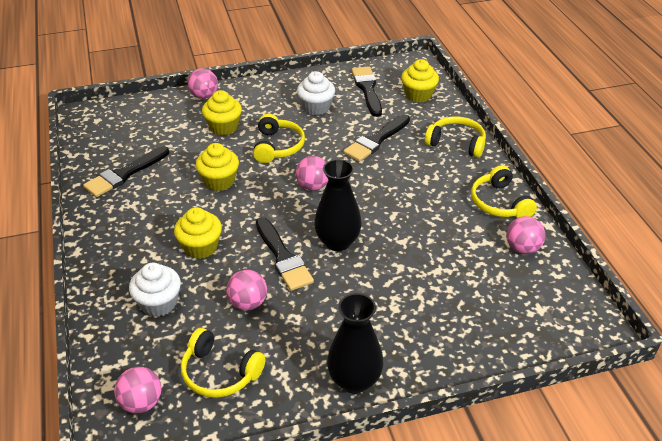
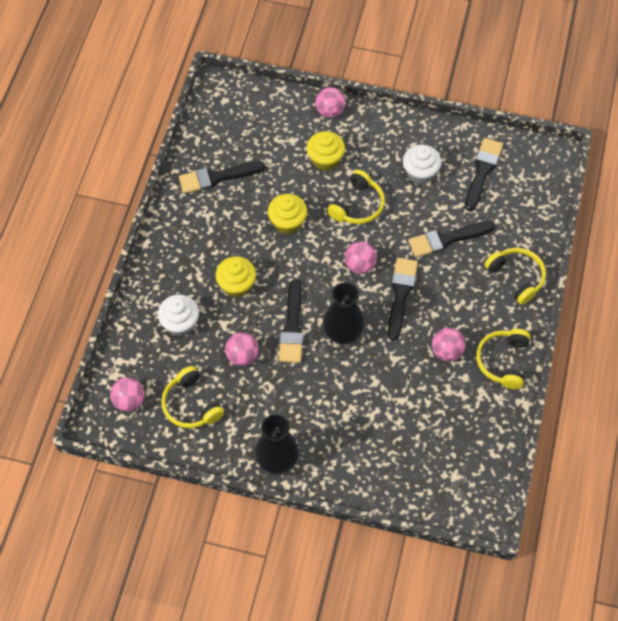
camera: 30 degrees right, 20 degrees up
(368, 192) = (401, 294): none -> black brush
(418, 95) = (525, 201): yellow cupcake -> none
(522, 248) = (485, 415): pink ball -> pink ball (446, 351)

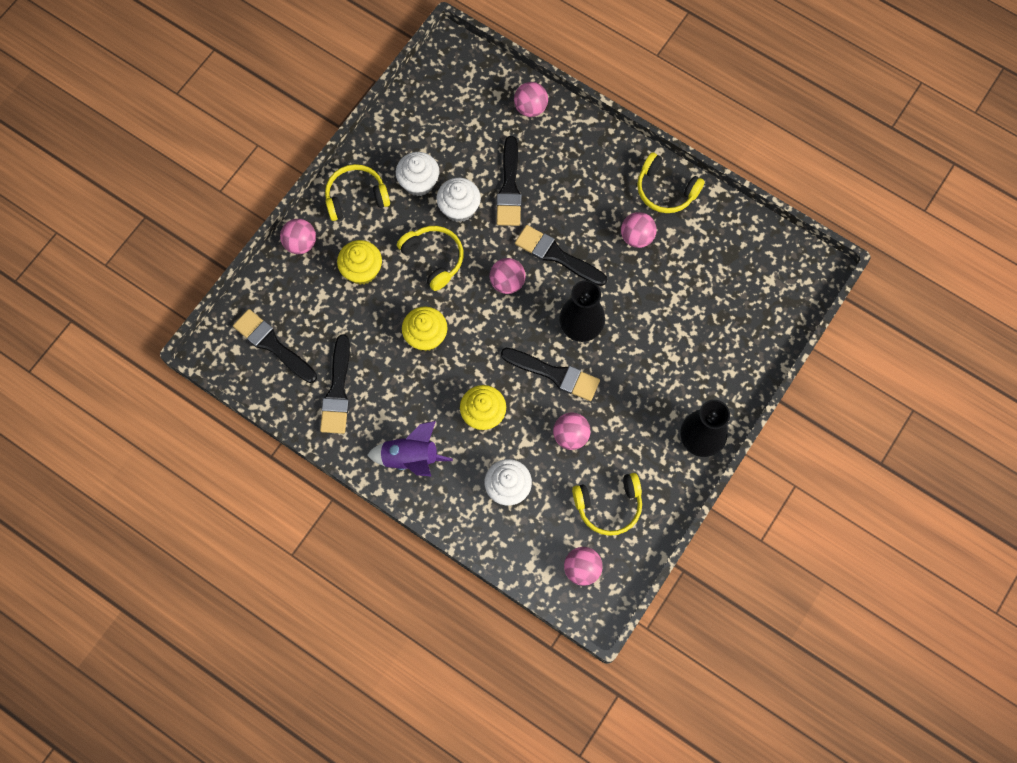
camera: 70 degrees left, 10 degrees up
(180, 245) = (410, 458): none -> purple rocket
(411, 209) = (459, 208): none -> white cupcake
(482, 171) = (442, 122): black brush -> black brush (272, 345)
(516, 277) = (578, 141): yellow headphones -> yellow headphones (356, 197)
(529, 231) = (530, 108): none -> pink ball

